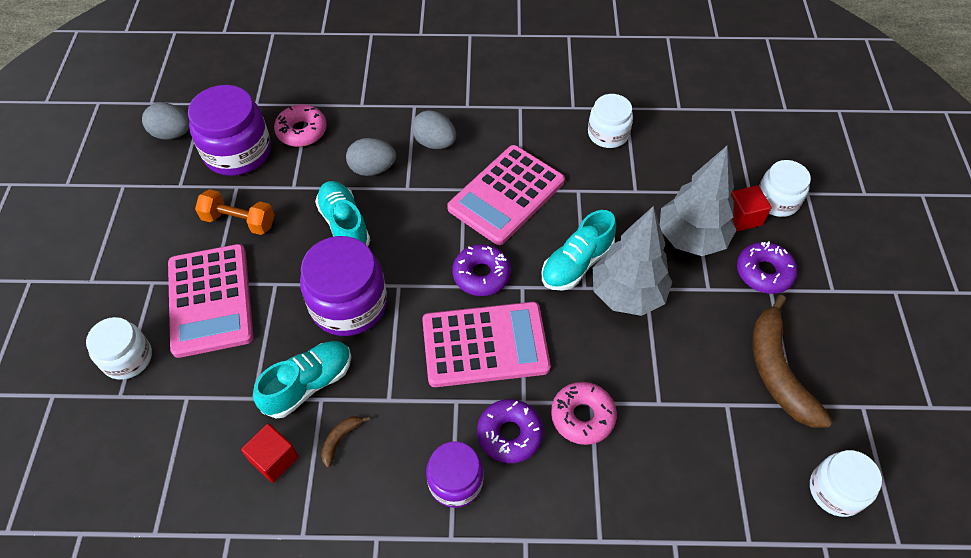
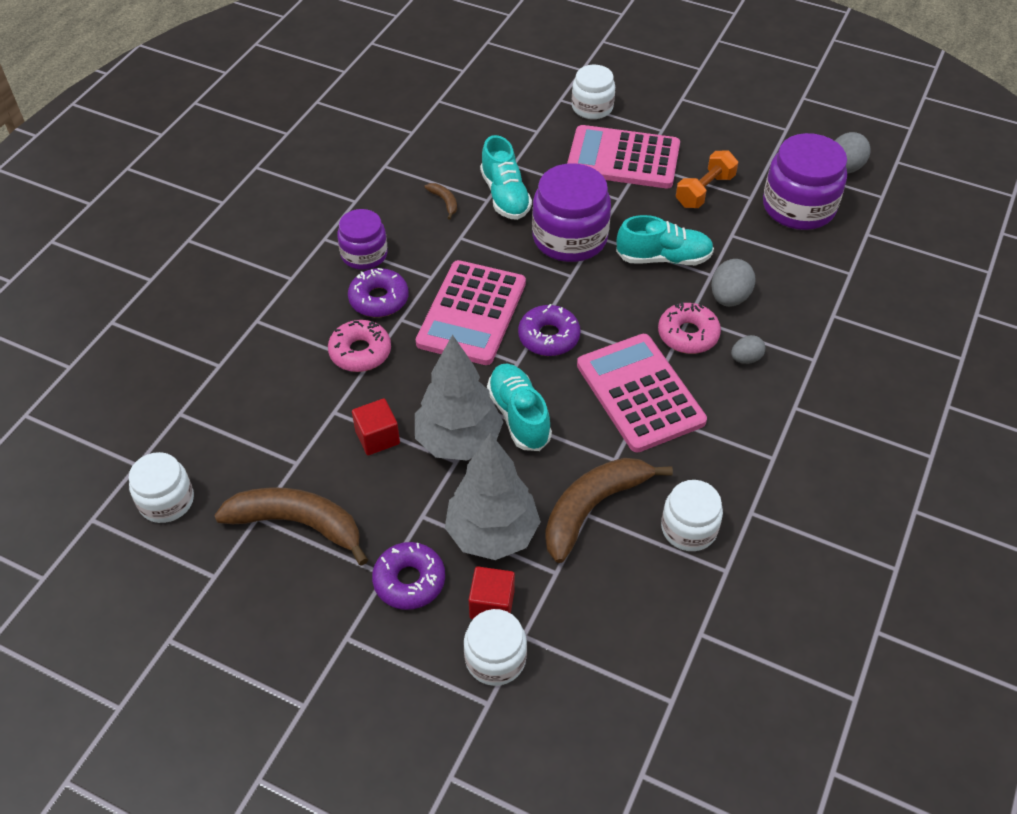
camera: 115 degrees right, 5 degrees down
(274, 459) = (453, 164): red cube -> red cube (377, 437)
(302, 131) = (809, 258): pink donut -> pink donut (688, 335)
(435, 143) = (745, 358): grey egg -> grey egg, size x0.63
(628, 189) = (592, 508): none -> brown banana

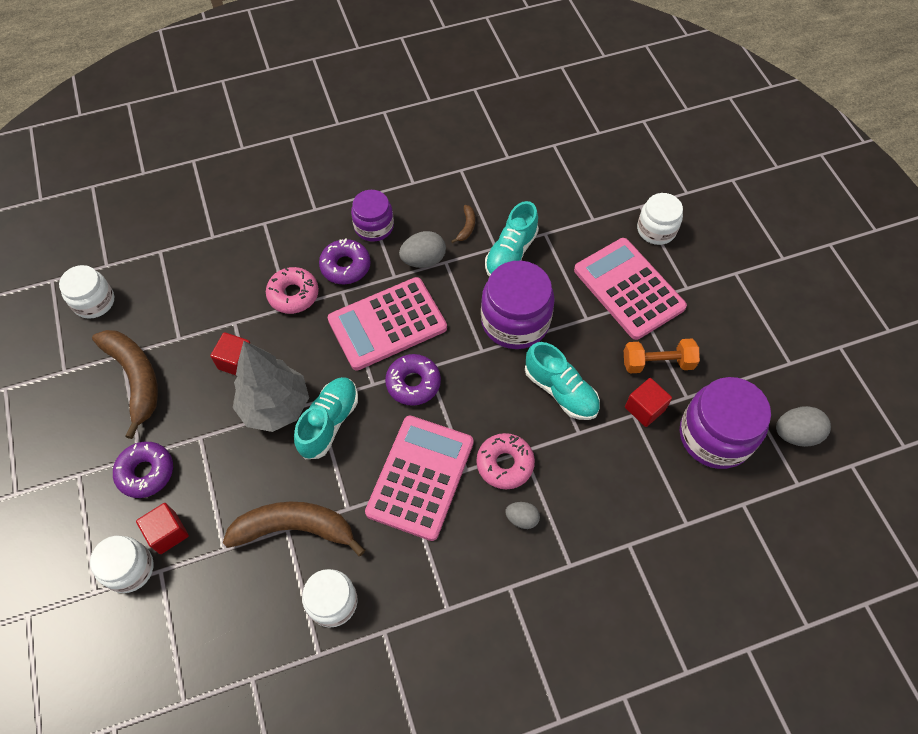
camera: 45 degrees right, 10 degrees up
(492, 534) = (221, 488): grey tree -> none
(729, 298) = (569, 462): grey egg -> grey egg (423, 260)
(733, 225) = (644, 408): none -> red cube

